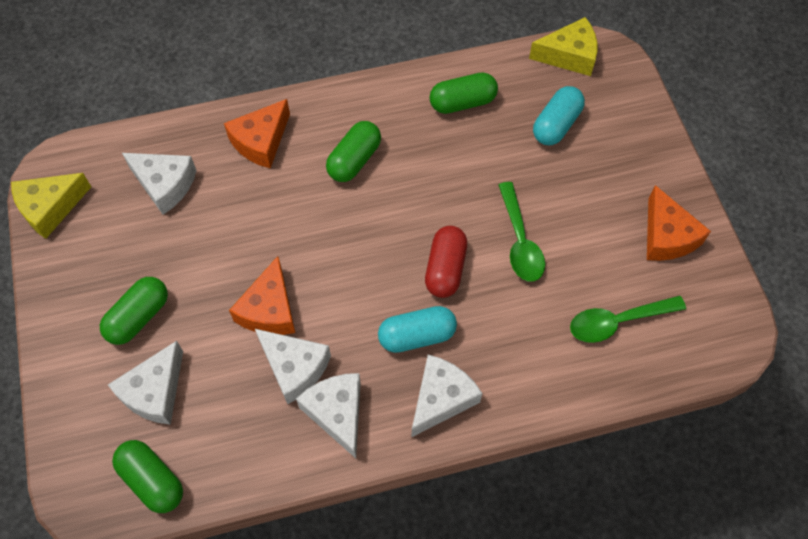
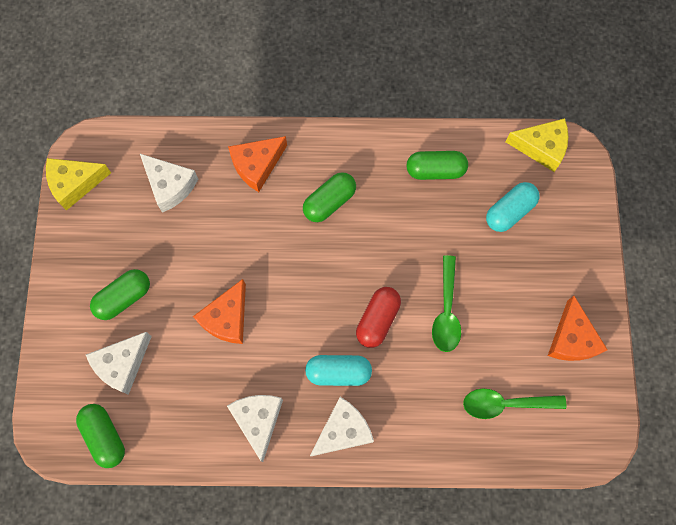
camera: 15 degrees right, 10 degrees up
(294, 368) = (234, 373): white cheese -> none

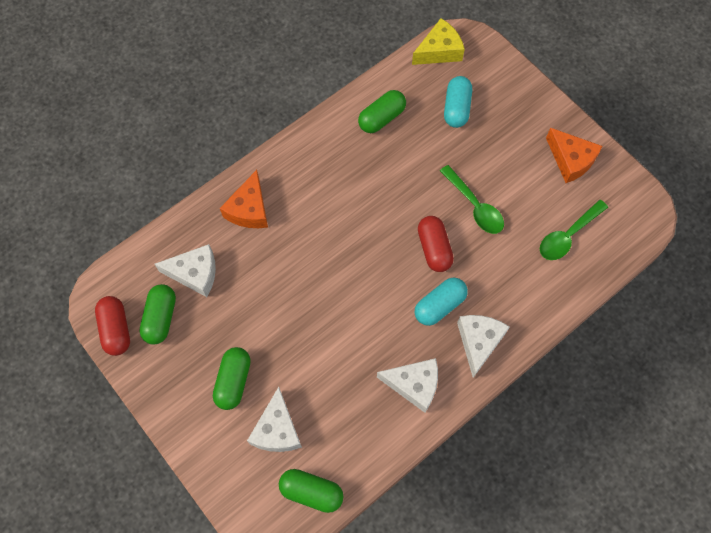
camera: 40 degrees left, 5 degrees down
(75, 184) = (116, 329): yellow cheese -> red capsule
(227, 318) = (326, 333): orange cheese -> none
(258, 420) = (414, 385): white cheese -> white cheese turned 150 degrees clockwise
(329, 202) = (326, 195): green capsule -> green capsule (160, 318)

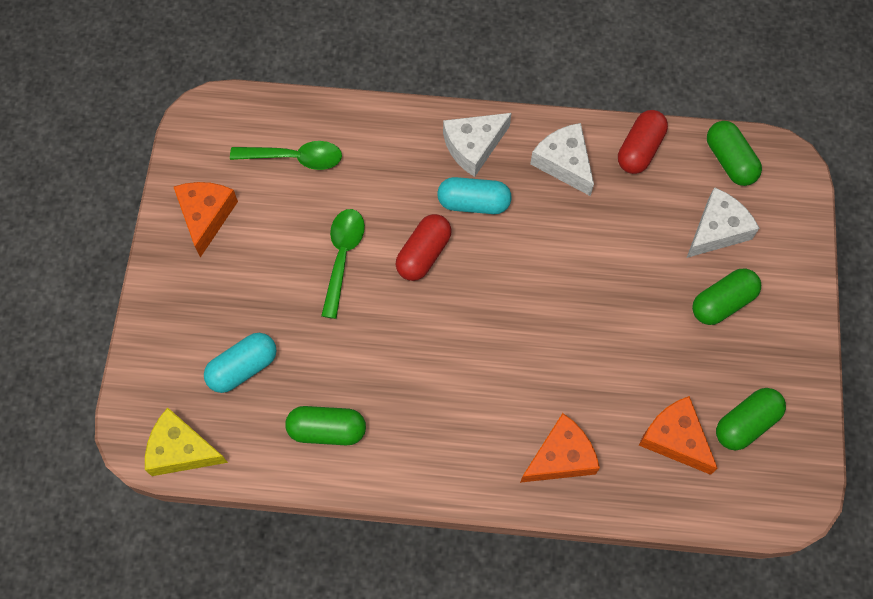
camera: 135 degrees left, 0 degrees up
(116, 329) = (800, 452): red capsule -> red capsule (639, 149)
(195, 273) = (675, 438): white cheese -> orange cheese

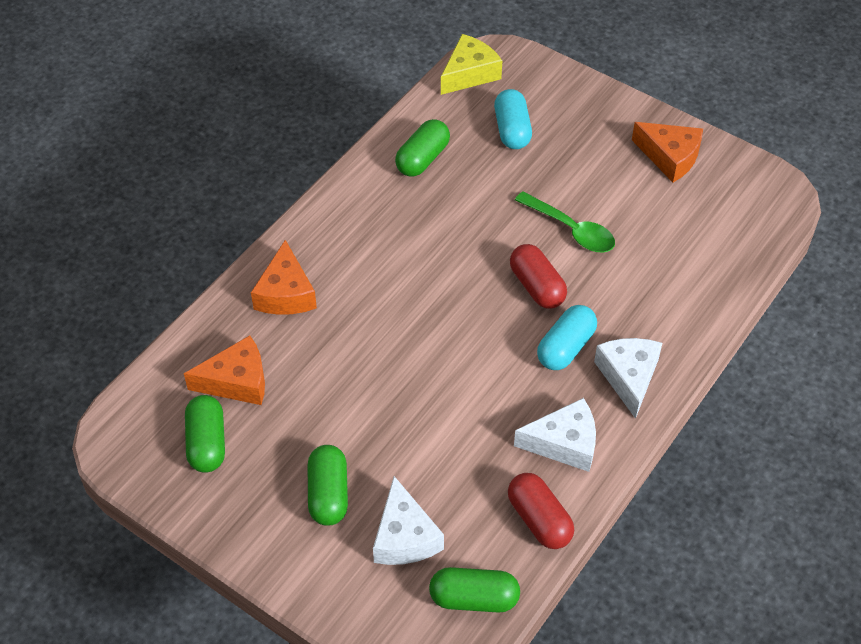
camera: 120 degrees right, 15 degrees down
(295, 158) = (696, 237): green spoon -> none

